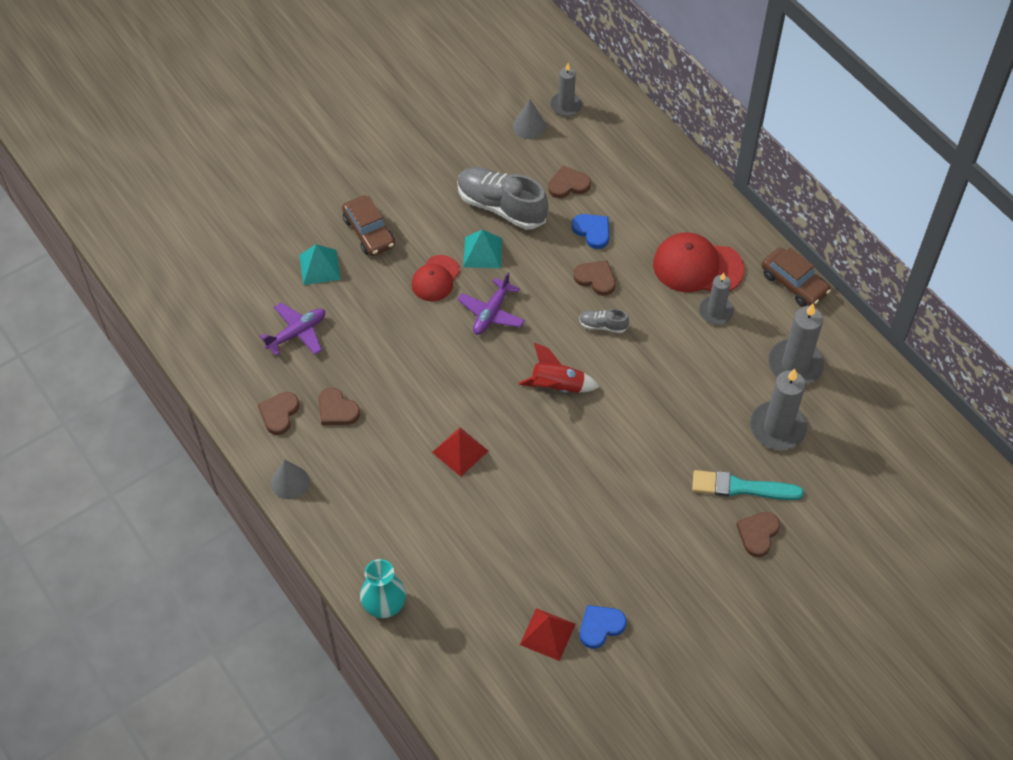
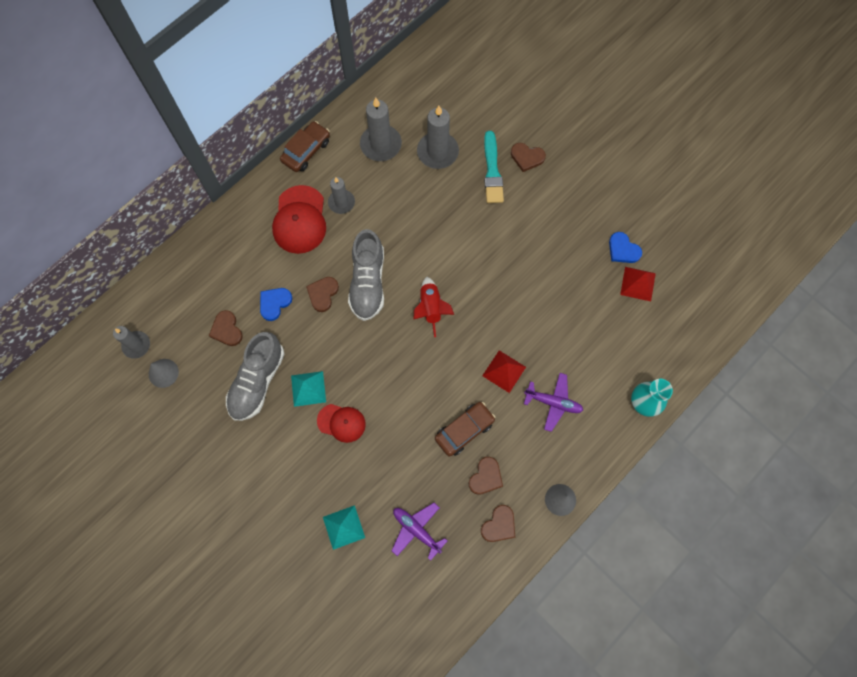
camera: 100 degrees left, 15 degrees up
(279, 414) = (499, 525): brown heart -> brown heart turned 60 degrees counterclockwise
(369, 232) = (299, 491): brown car -> brown car (464, 430)
(491, 313) = (369, 370): purple plane -> purple plane (553, 402)
(603, 325) = (368, 282): grey shoe -> grey shoe, size x2.15

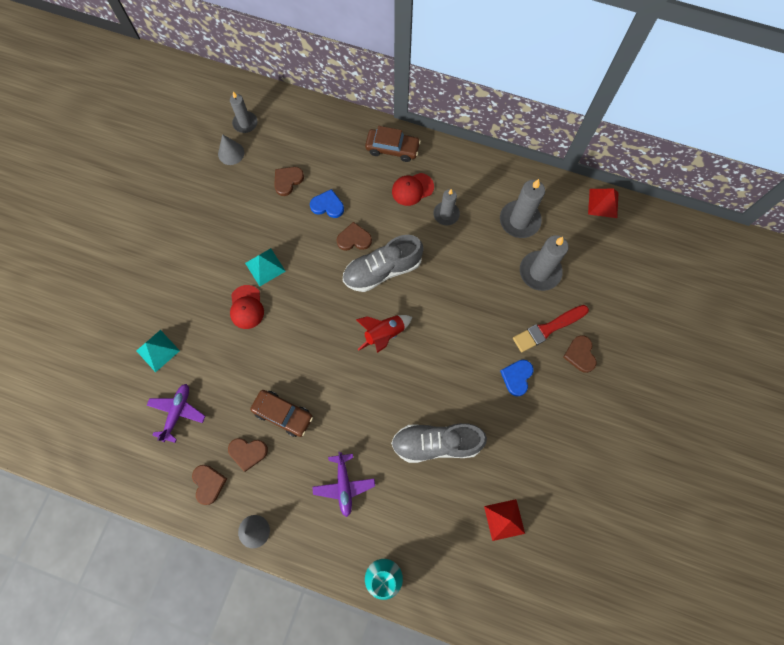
camera: 65 degrees right, 0 degrees up
(257, 381) = (254, 225): grey shoe -> grey shoe (436, 443)
(300, 220) = (412, 189): red cap -> red cap, size x0.62
(306, 151) = (479, 164): brown car -> brown car (392, 148)
(492, 171) = (548, 329): turquoise brush -> red brush
(499, 525) = (208, 484): brown heart -> brown heart turned 120 degrees counterclockwise
(504, 371) = (354, 426): red pyramid -> red pyramid (603, 203)
(623, 250) = (533, 489): blue heart -> blue heart (517, 377)

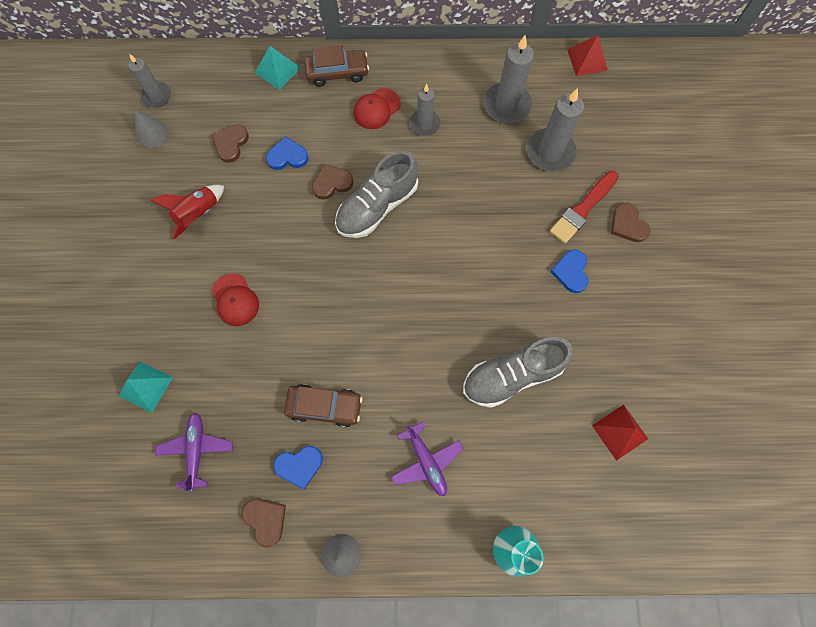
camera: 20 degrees left, 0 degrees up
(248, 452) = (299, 465): brown heart -> blue heart
(265, 267) = (240, 247): turquoise pyramid -> turquoise pyramid (277, 70)
(384, 334) = (406, 276): red rocket -> red rocket (198, 214)

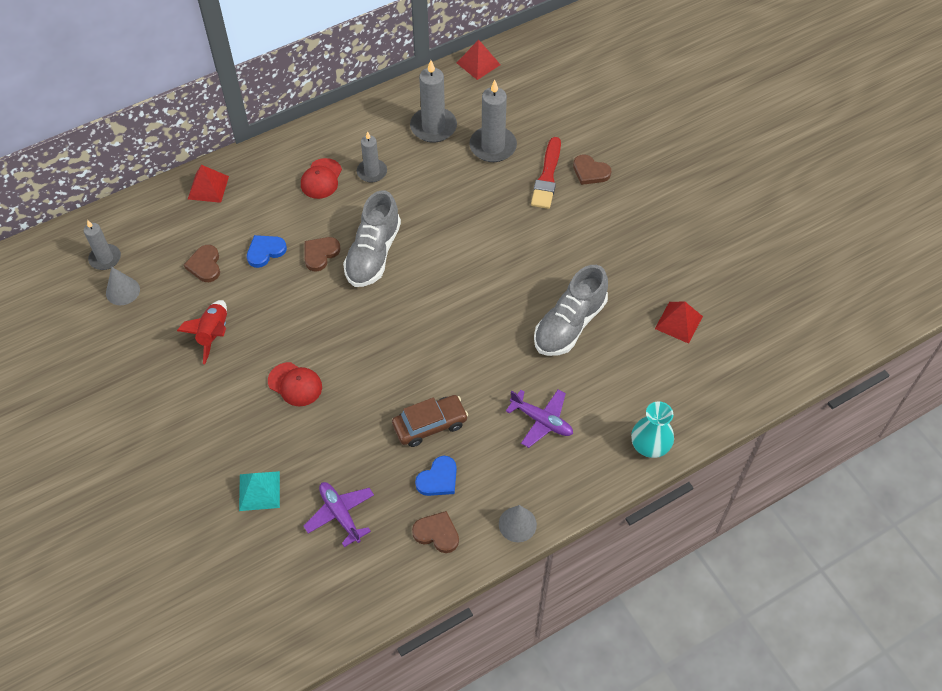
camera: 30 degrees left, 15 degrees down
(277, 70) = (208, 187): turquoise pyramid -> red pyramid
(337, 72) = (266, 165): brown car -> none
(571, 272) = (567, 227): blue heart -> none

